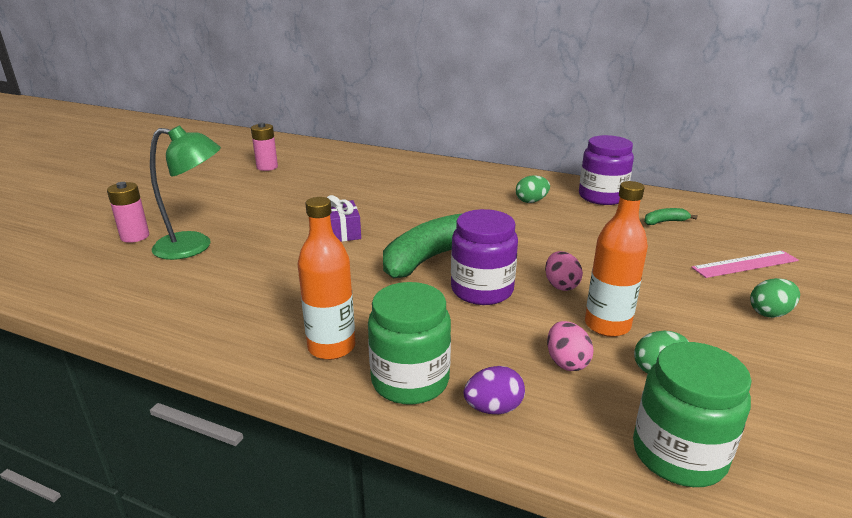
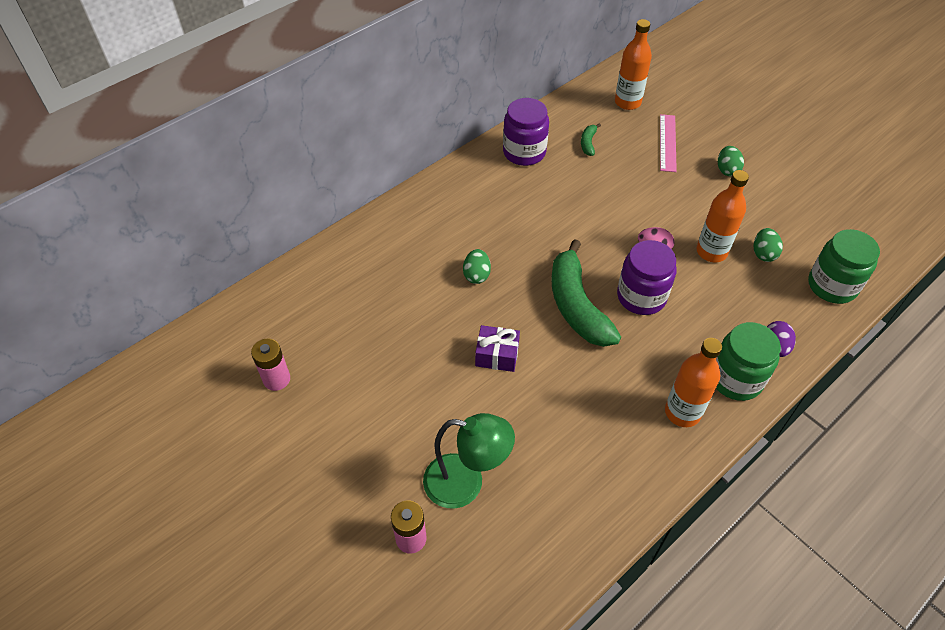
camera: 65 degrees left, 25 degrees up
(194, 246) = (466, 483): green lamp -> green lamp turned 75 degrees clockwise
(531, 201) = (506, 199): green egg -> green egg (476, 275)
(566, 362) = (743, 292): pink egg -> none
(765, 230) = (627, 102): none -> orange bottle

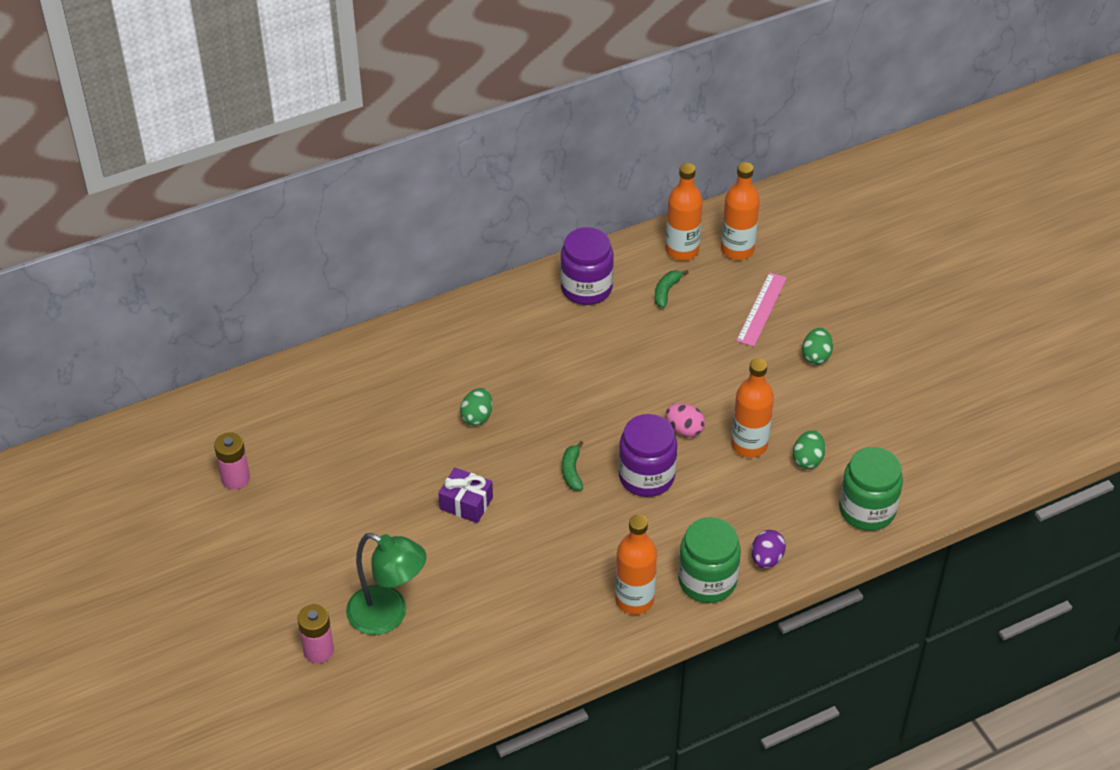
camera: 15 degrees right, 5 degrees down
(577, 305) = (572, 471): green banana -> green banana, size x0.42
(586, 110) = (682, 250): none -> orange bottle

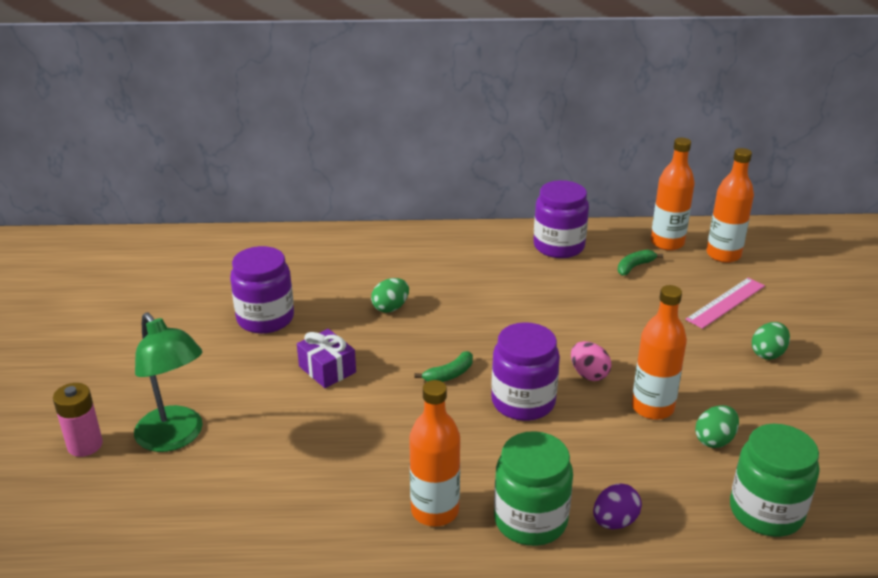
camera: 25 degrees right, 15 degrees down
(235, 478) = (147, 292): pink battery -> none
(372, 469) = (265, 318): none -> purple jar
(572, 471) = (449, 374): green banana -> green banana turned 150 degrees counterclockwise

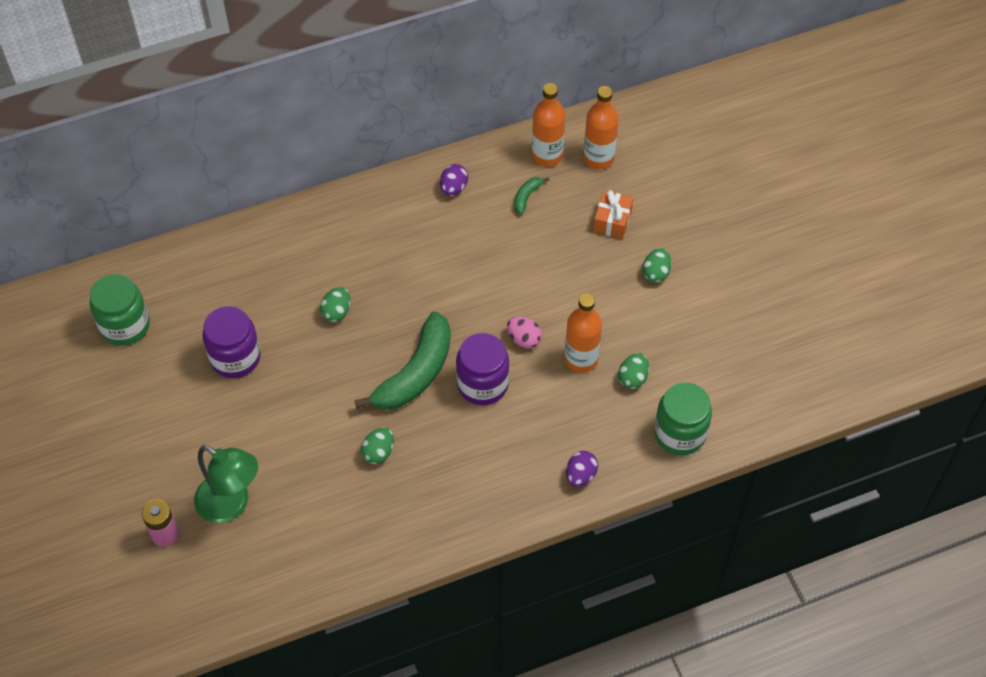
camera: 20 degrees left, 25 degrees up
(327, 369) = (315, 398): purple gift -> none
(370, 433) = (378, 452): none -> green egg
(435, 511) = (454, 507): orange bottle -> none
(449, 374) = (415, 373): green banana -> green banana, size x2.38
(530, 520) = (523, 493): green jar -> green jar (125, 326)
(558, 246) = (453, 188): purple jar -> purple egg
(725, 302) = (612, 221): pink ruler -> orange gift

